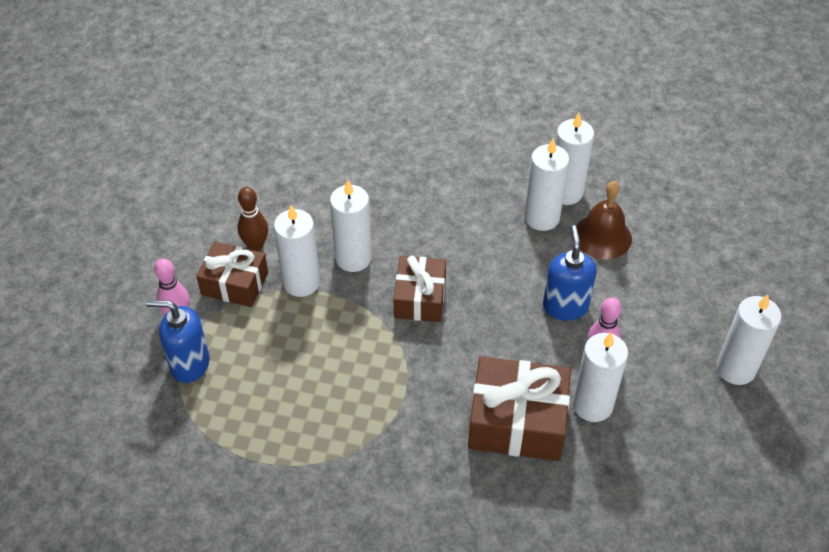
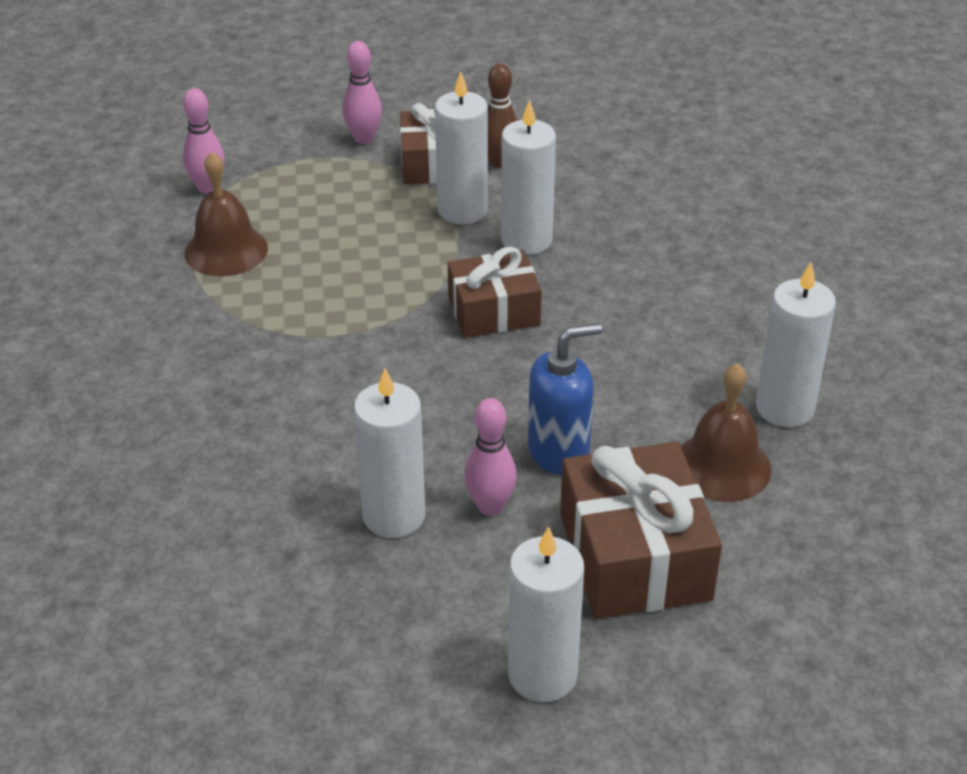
camera: 70 degrees right, 10 degrees down
(184, 433) = (208, 188): none -> pink bowling pin
(190, 364) = (301, 165): blue soap dispenser -> none
(274, 438) = (226, 250): none -> brown bell
(517, 422) = (332, 445): brown gift -> brown gift (634, 556)
(542, 218) = (715, 393): white candle -> none

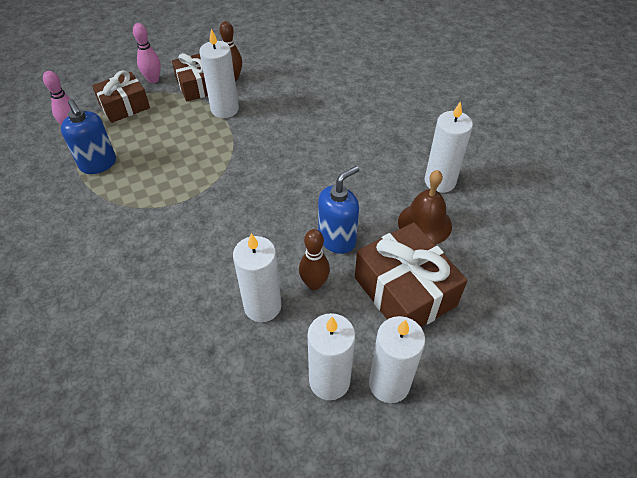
camera: 20 degrees left, 10 degrees up
(226, 250) = (98, 164): brown bell -> blue soap dispenser
(490, 506) = (314, 284): pink bowling pin -> brown bowling pin
(494, 311) = (266, 164): brown gift -> brown gift (124, 106)
(526, 240) = (266, 119): white candle -> white candle (329, 381)

